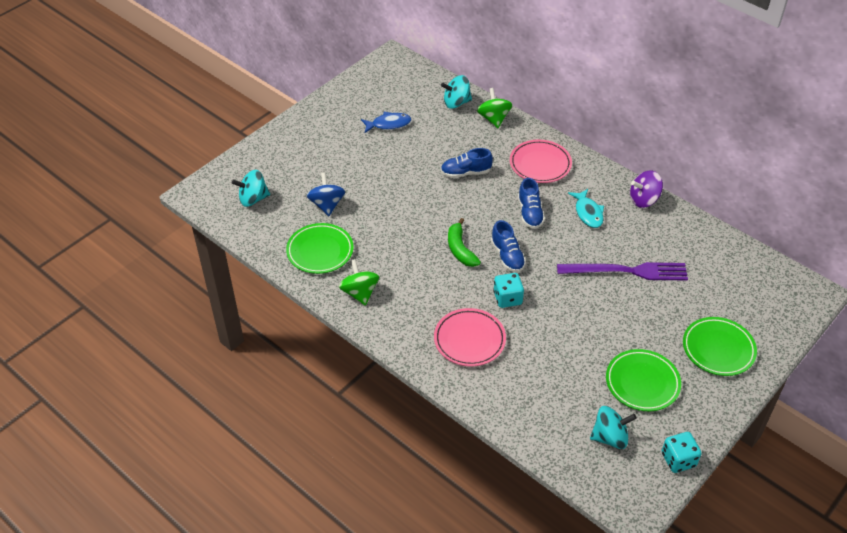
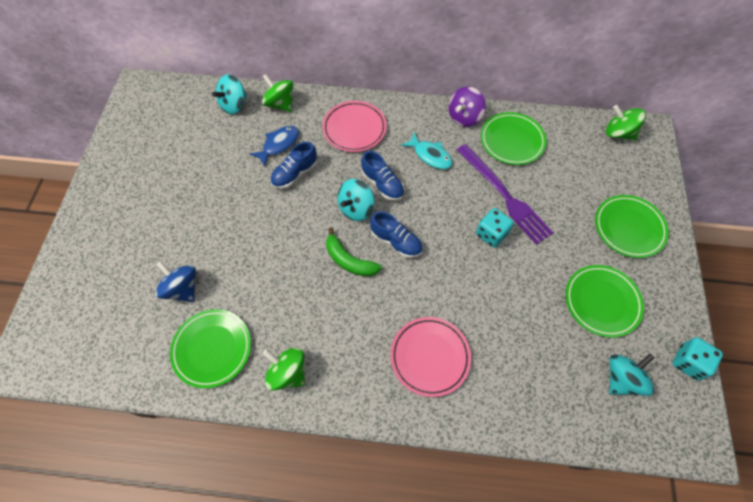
camera: 35 degrees left, 15 degrees up
(253, 199) = (95, 329): turquoise spinning top -> turquoise spinning top (356, 208)
(388, 124) = (184, 161): blue fish -> blue fish (279, 145)
(507, 298) = (429, 287): turquoise dice -> turquoise dice (491, 234)
(627, 271) = (504, 195): purple fork -> purple fork turned 90 degrees clockwise
(671, 237) = (512, 141): none -> green plate
(780, 279) = (618, 133): none -> green spinning top

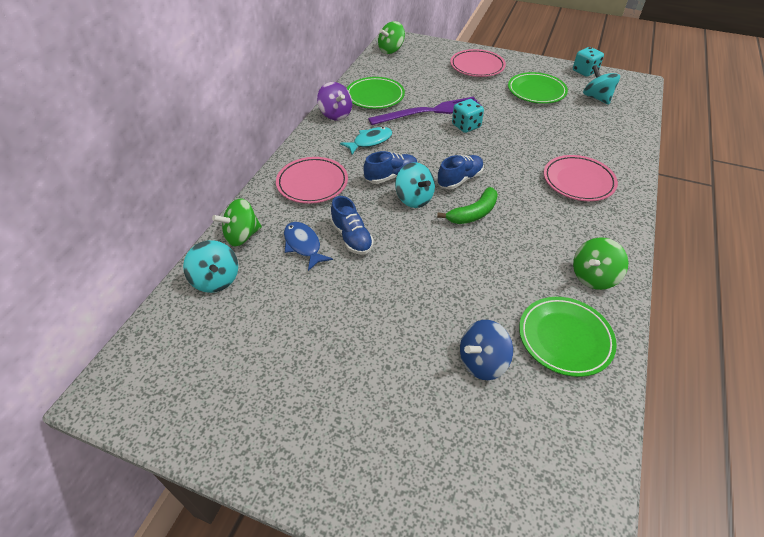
camera: 75 degrees left, 15 degrees down
(628, 228) = (477, 66): green plate -> pink plate

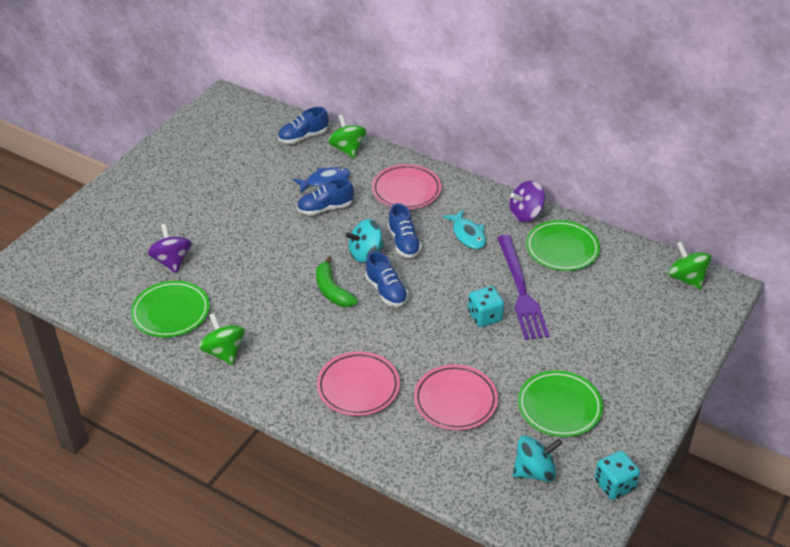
camera: 100 degrees right, 5 degrees down
(216, 279) = (303, 137): turquoise spinning top -> blue shoe
(477, 66) = (635, 359): pink plate -> pink plate (455, 400)
(482, 362) = (172, 261): blue spinning top -> purple spinning top

